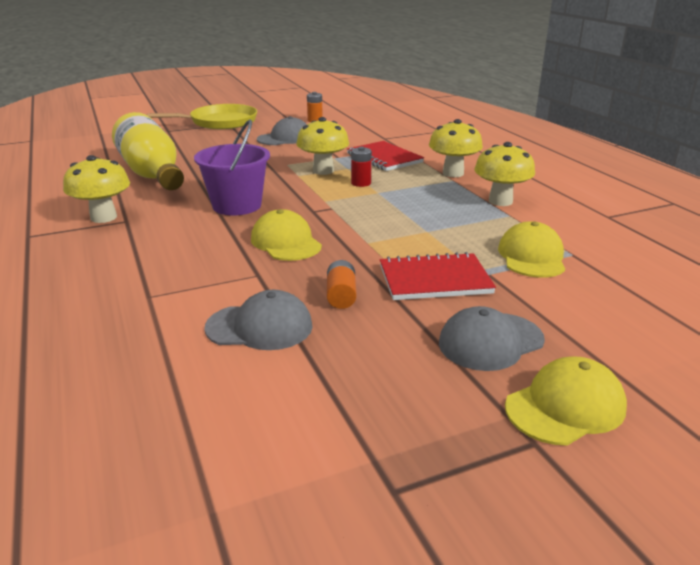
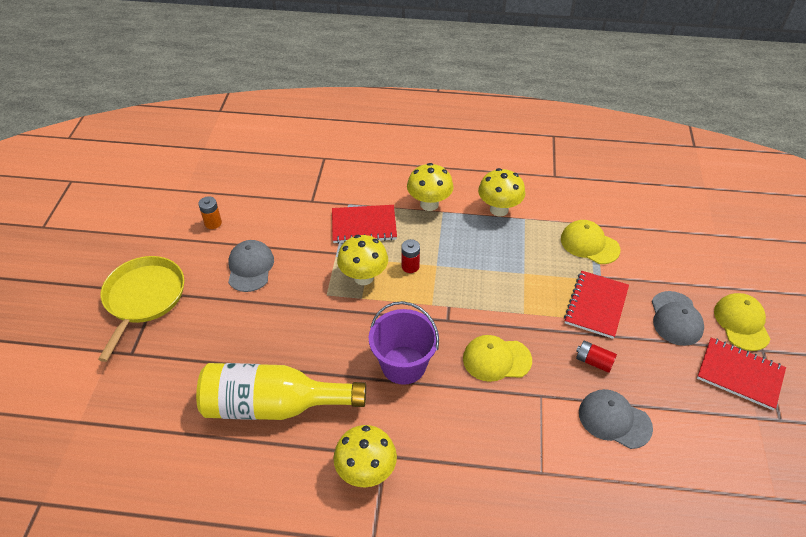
camera: 60 degrees left, 20 degrees up
(259, 327) = (614, 420): grey cap -> grey cap turned 90 degrees counterclockwise
(341, 295) = (594, 361): orange battery -> red battery
(449, 423) = (739, 374): none -> red notebook

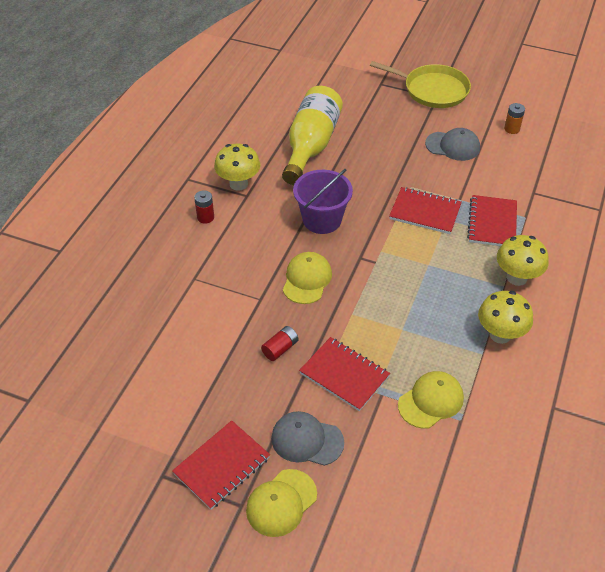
camera: 105 degrees right, 0 degrees up
(363, 277) = (425, 212): yellow mushroom -> red notebook
(410, 266) = (431, 245): red battery -> red battery (205, 217)
(614, 420) = (217, 341): grey cap -> none
(741, 323) = (281, 503): yellow cap -> yellow cap turned 120 degrees clockwise

